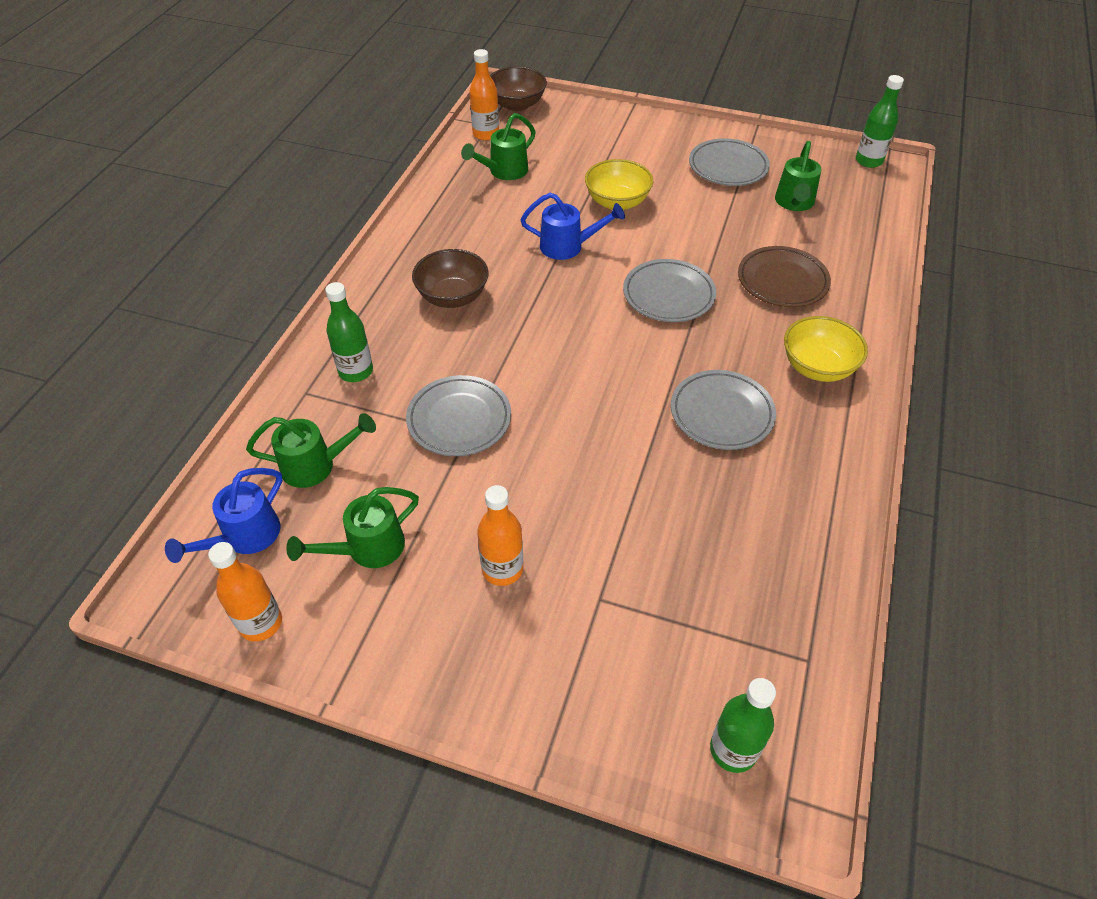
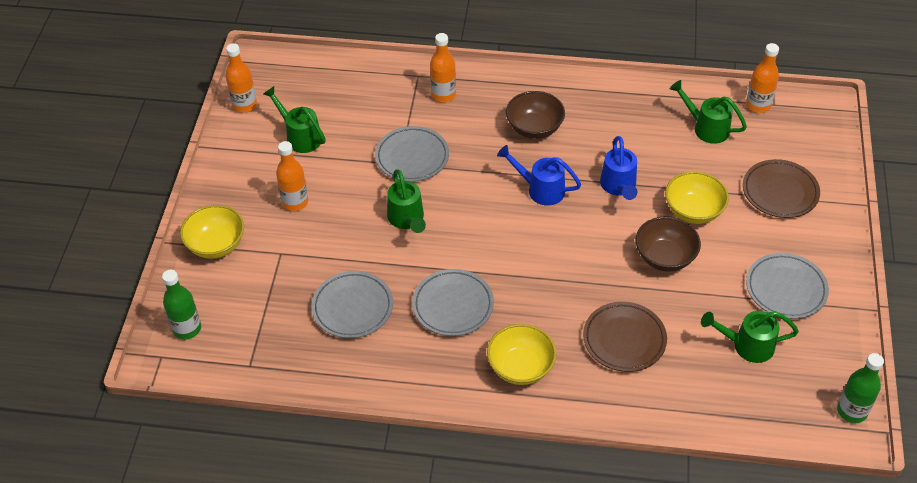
camera: 80 degrees right, 0 degrees up
(245, 537) = (300, 81): blue watering can -> blue watering can (540, 189)
(316, 465) = (358, 97): green watering can -> green watering can (407, 219)
(356, 371) = (443, 95): green bottle -> orange bottle
(517, 105) = (817, 117): brown bowl -> brown bowl (665, 257)
(564, 692) = (216, 245): none -> yellow bowl
(606, 145) = (780, 192): none -> brown plate
(668, 295) = (579, 260): grey plate -> grey plate (352, 307)

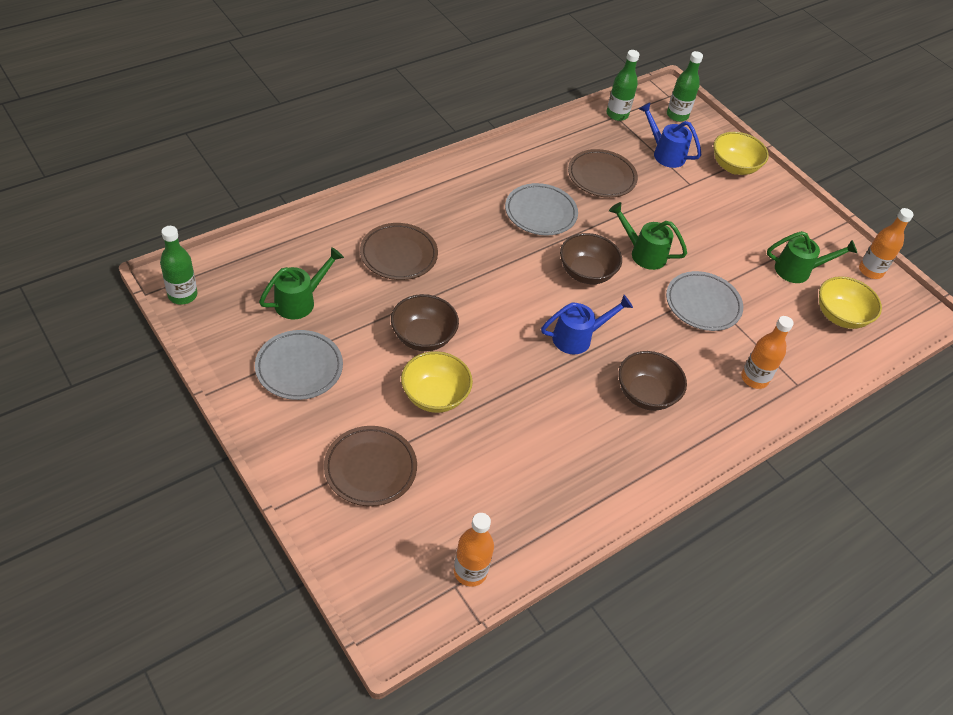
camera: 130 degrees right, 0 degrees up
(246, 366) = (617, 114): none -> green bottle
(295, 202) = (730, 221): orange bottle -> none
(352, 307) = (601, 177): grey plate -> brown plate
(475, 231) = (586, 273): none -> brown bowl
(520, 367) = (453, 199): yellow bowl -> yellow bowl (840, 316)
(619, 186) = (519, 380): blue watering can -> blue watering can (665, 153)
(706, 128) = (498, 501): green watering can -> none

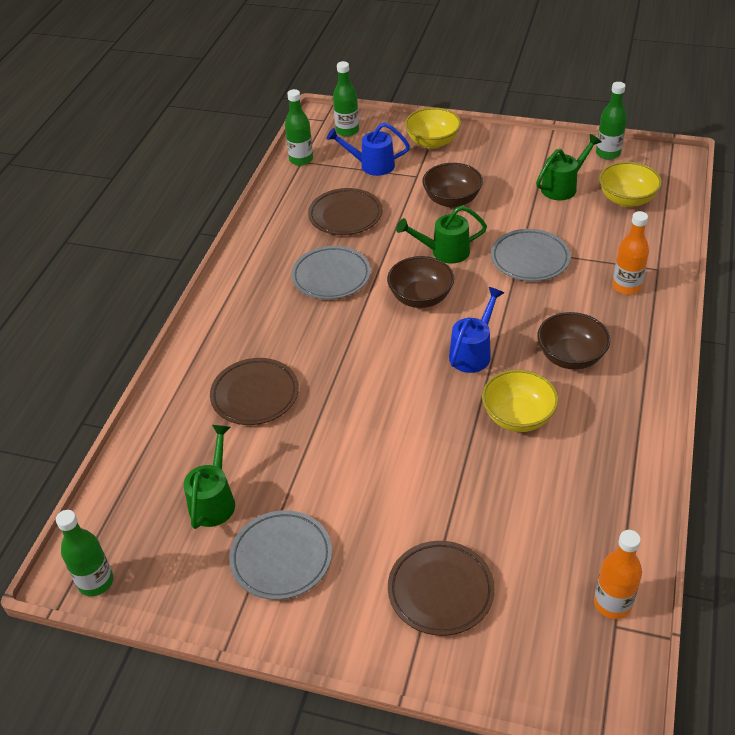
camera: 30 degrees left, 5 degrees down
(423, 337) = (355, 447): brown bowl -> brown bowl (452, 200)
(435, 396) = (421, 487): yellow bowl -> yellow bowl (518, 417)
(870, 271) = (608, 153): orange bottle -> green bottle

